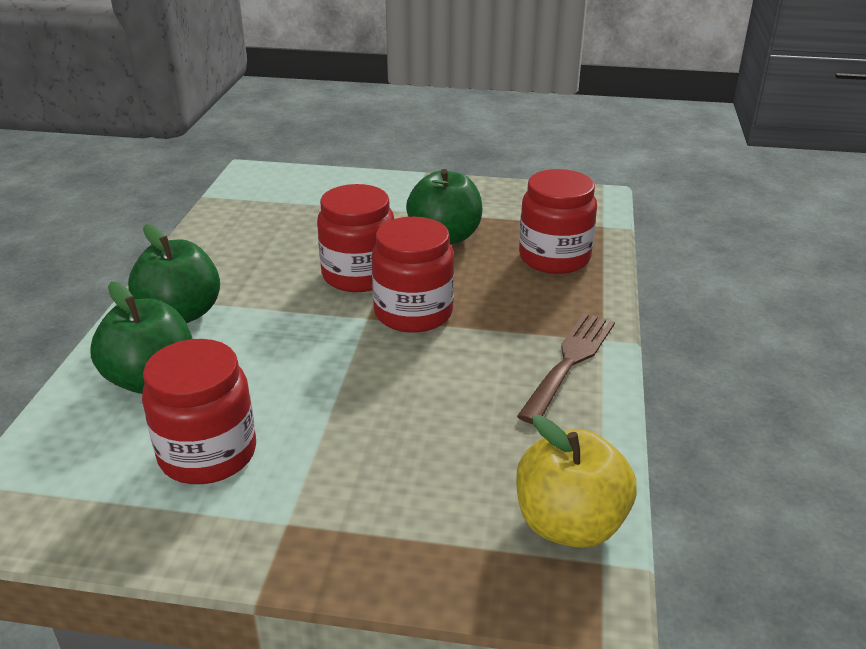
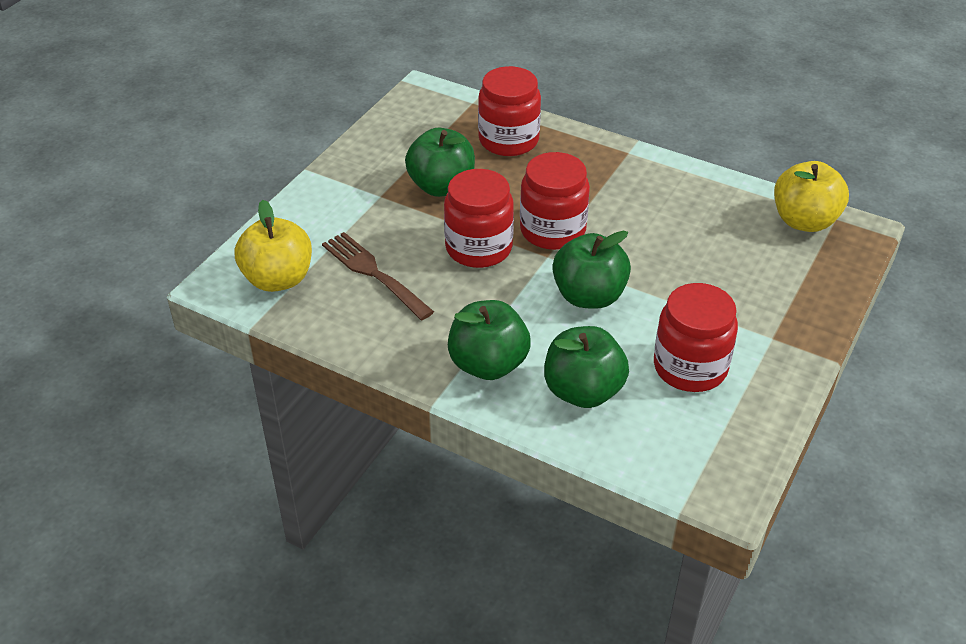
camera: 70 degrees left, 10 degrees up
(266, 193) = (278, 279): none -> yellow apple
(311, 356) = (589, 296): none -> green apple
(569, 362) = (649, 174): brown fork -> brown fork (374, 273)

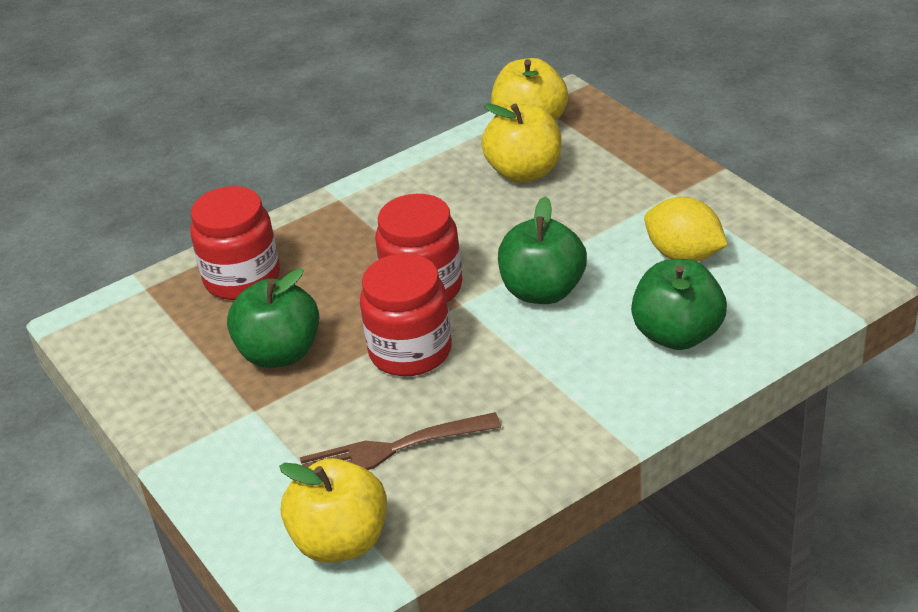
camera: 60 degrees left, 5 degrees down
(488, 364) = (600, 393): green apple -> none
(690, 367) = (684, 255): red jar -> yellow lemon
(734, 238) = (524, 172): none -> yellow apple

